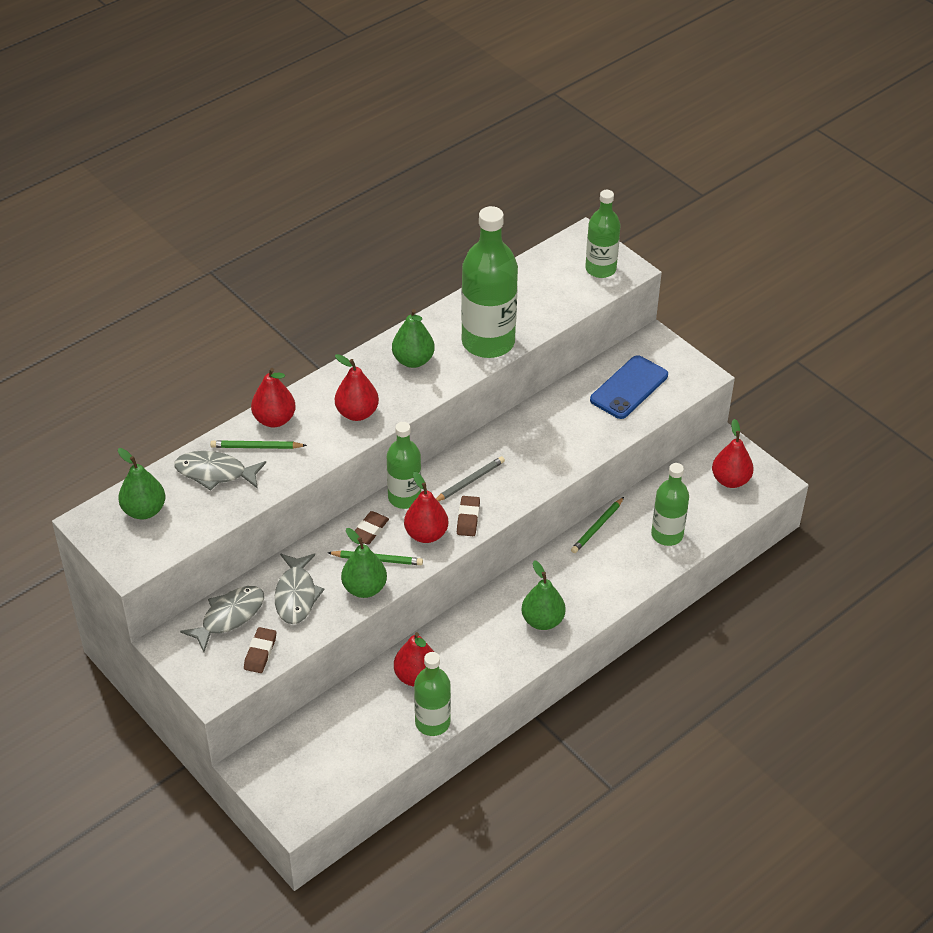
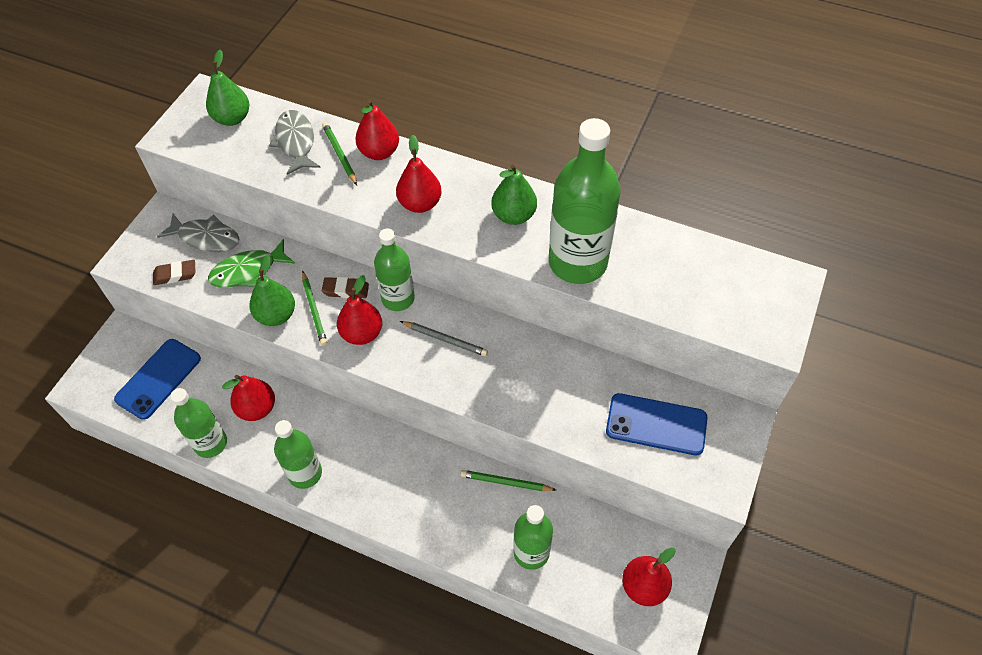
camera: 65 degrees right, 10 degrees up
(296, 595) = (248, 271): grey fish -> green fish
(330, 747) = (158, 379): none -> blue phone
(468, 518) = (398, 358): brown eraser -> none
(542, 620) = (365, 483): green pear -> none
(600, 269) = (756, 314): green bottle -> green bottle (305, 473)

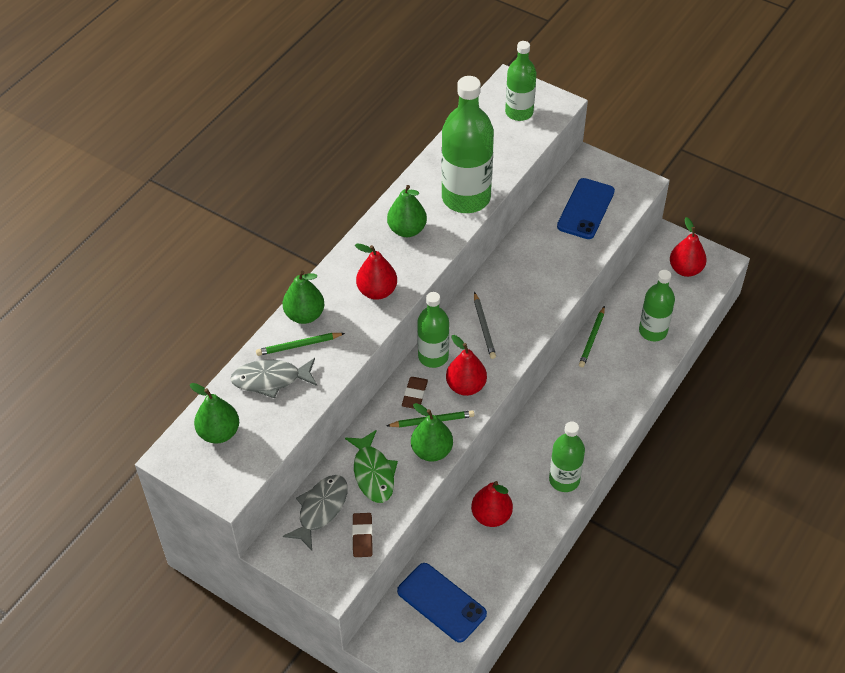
camera: 80 degrees left, 5 degrees down
(210, 443) = (522, 555): green bottle -> green bottle (519, 112)
(379, 152) = (304, 315): red pear -> green pear
(445, 339) = (484, 327): grey pencil -> grey pencil turned 135 degrees clockwise

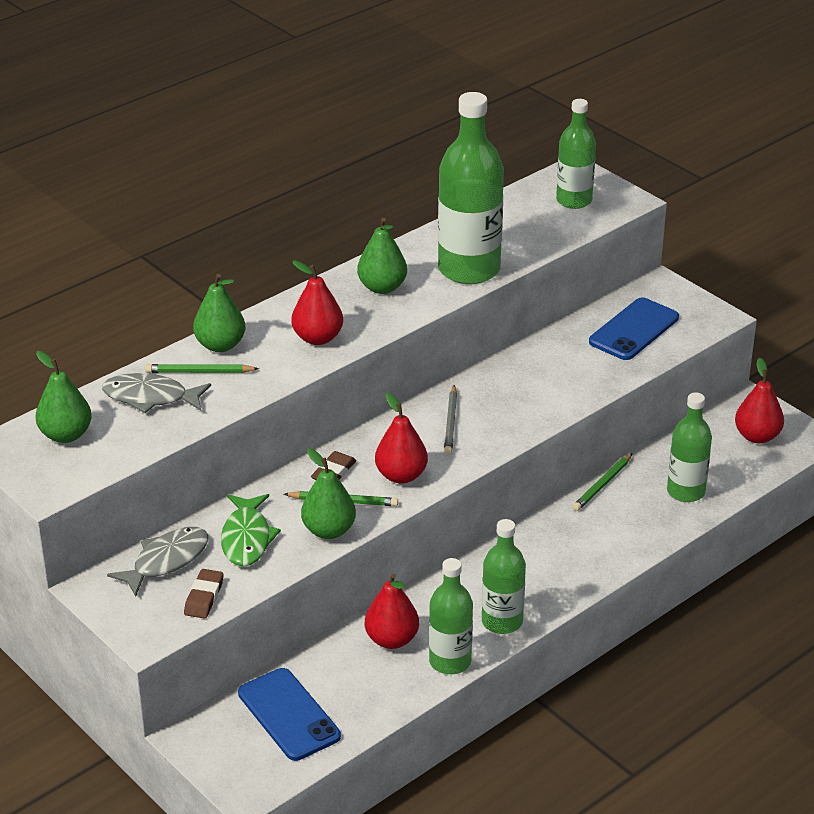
camera: 15 degrees right, 15 degrees down
(433, 356) = (374, 439): green bottle -> green bottle (450, 661)

